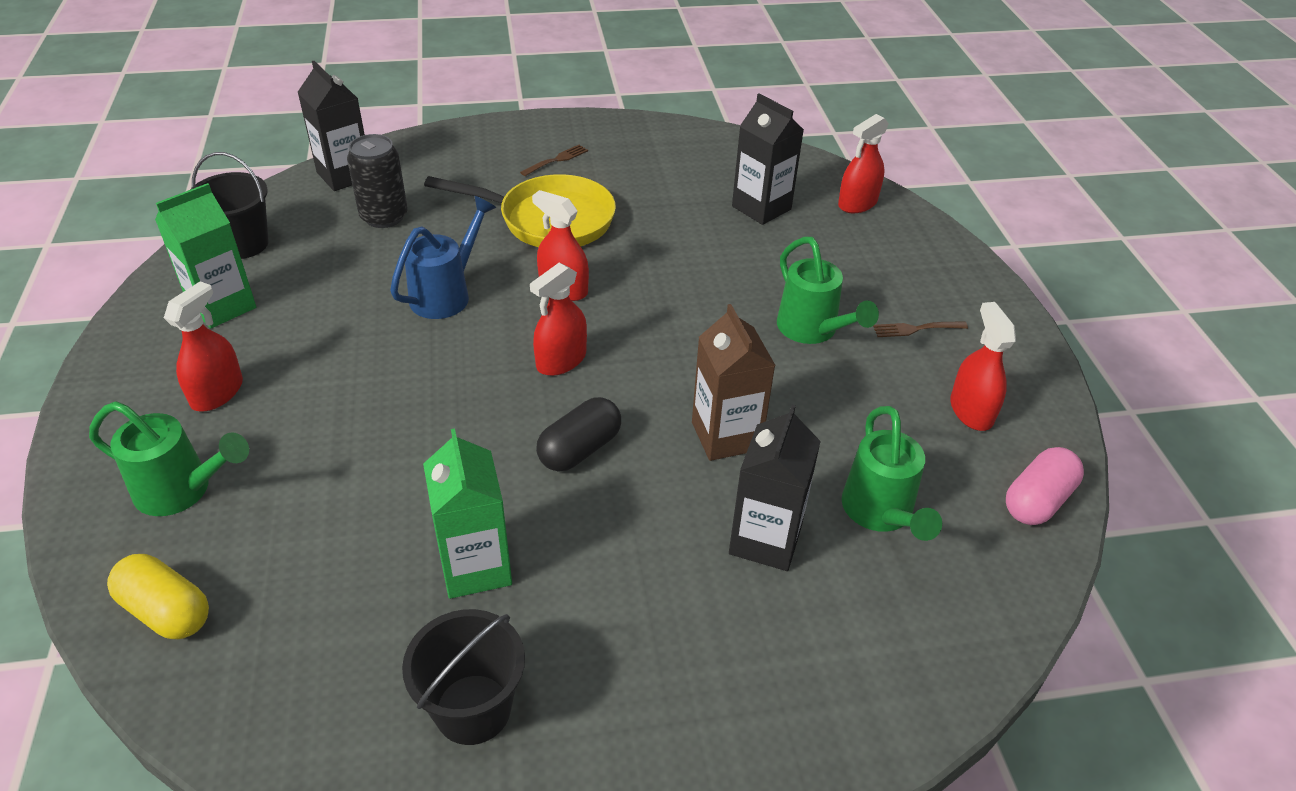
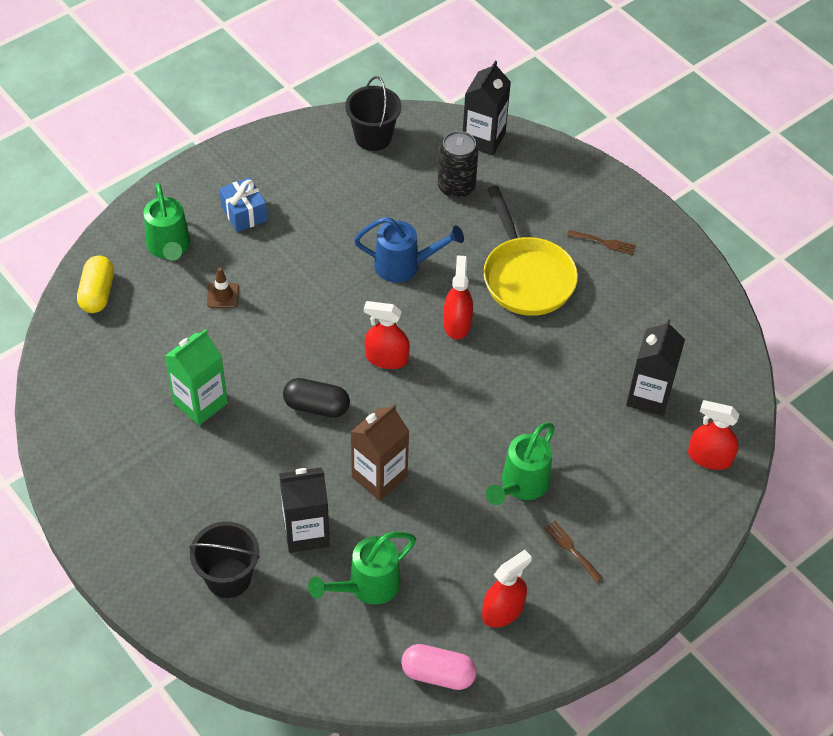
camera: 60 degrees right, 10 degrees up
(217, 393) = (244, 213): red spray bottle -> blue gift
(222, 306) = (312, 167): green carton -> none
(322, 468) = (223, 295): none -> brown traffic cone
(473, 709) = (116, 449): black bucket -> black bucket (228, 578)

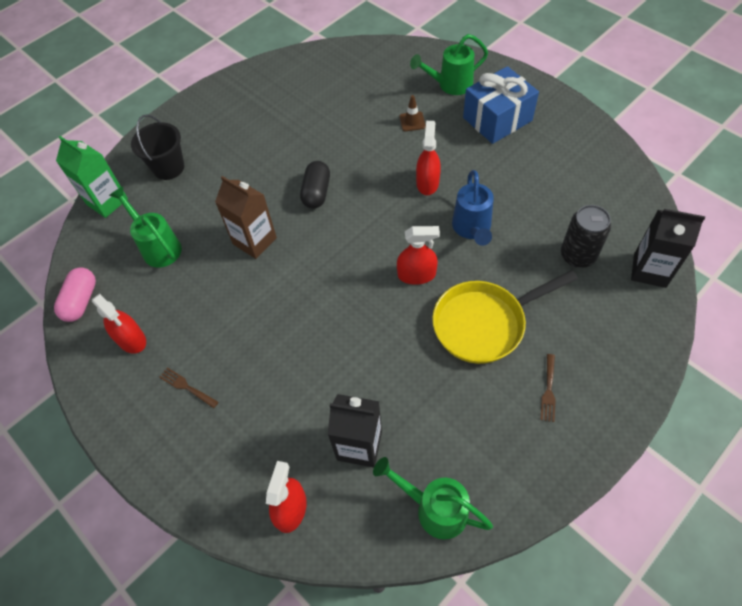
camera: 90 degrees right, 5 degrees up
(97, 293) = (399, 58): yellow capsule -> none
(200, 403) = (312, 127): green carton -> green carton (107, 201)
(244, 213) = (497, 119): blue gift -> blue gift, size x1.68
(306, 532) = (204, 204): black carton -> none
(373, 137) = (615, 186): black bucket -> none
(386, 358) = (370, 230): red spray bottle -> red spray bottle (427, 183)
(521, 485) = (251, 341): green watering can -> green watering can (435, 509)
(571, 549) = (187, 387): brown fork -> brown fork turned 105 degrees counterclockwise

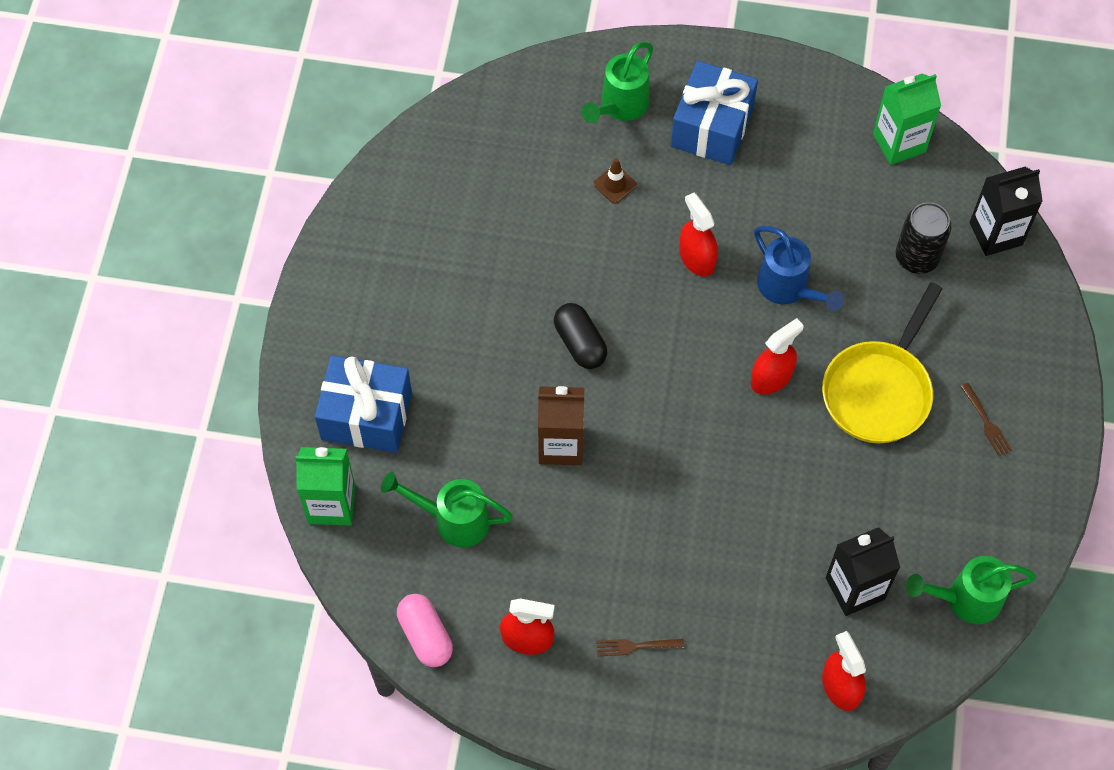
camera: 40 degrees left, 5 degrees up
(168, 168) = (366, 416): black bucket -> blue gift
(617, 183) = (899, 143): none -> green carton

